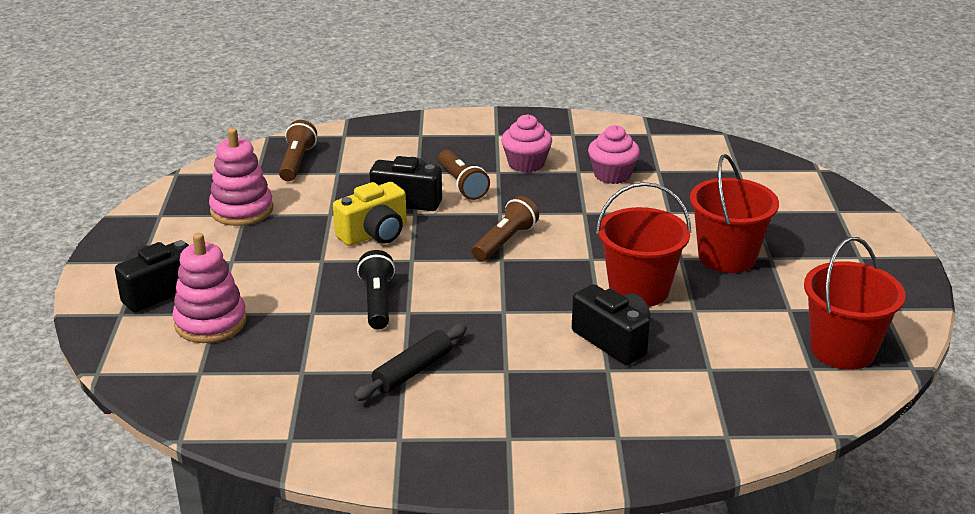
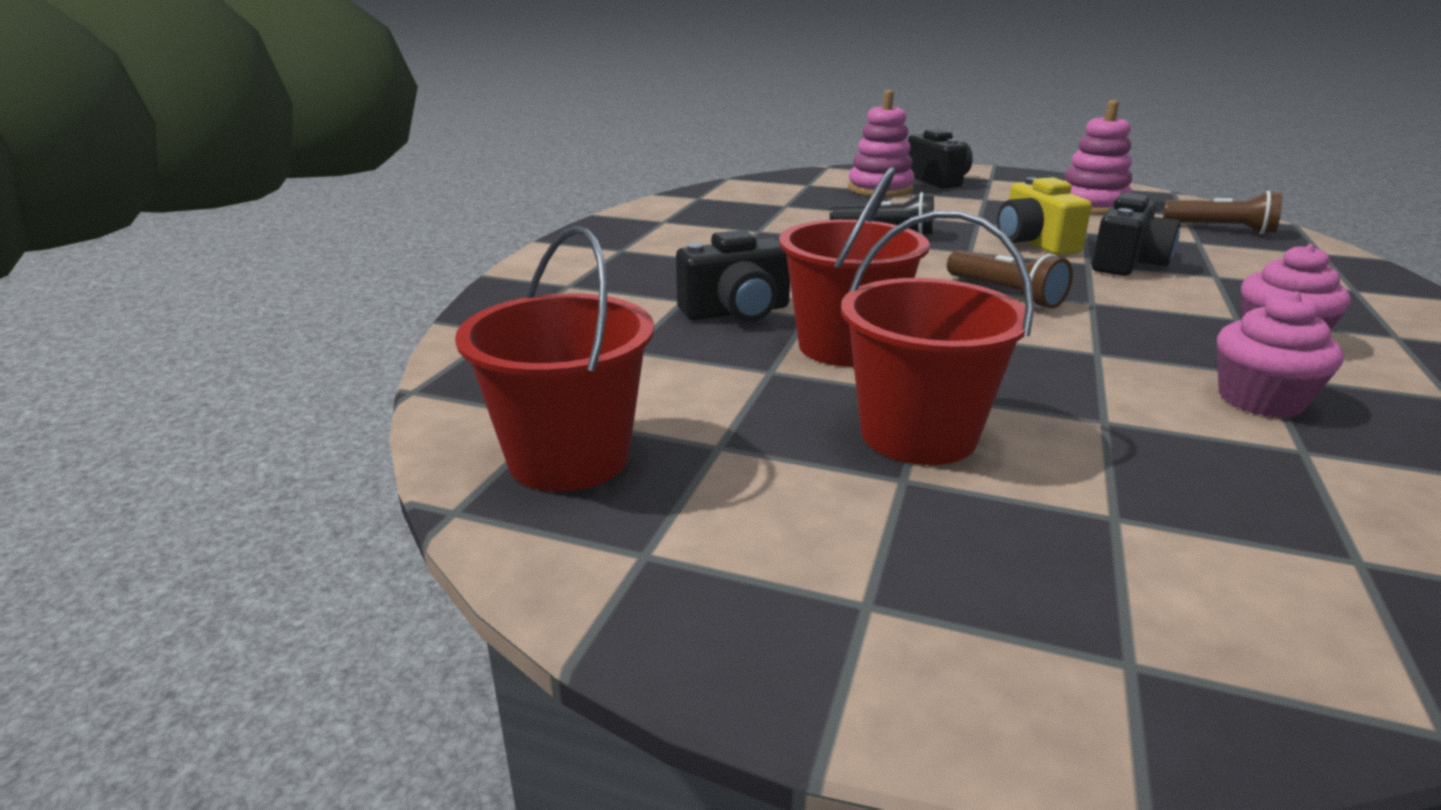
camera: 110 degrees right, 5 degrees down
(412, 371) = (755, 232): black rolling pin -> none
(462, 184) = (1181, 293): brown flashlight -> none

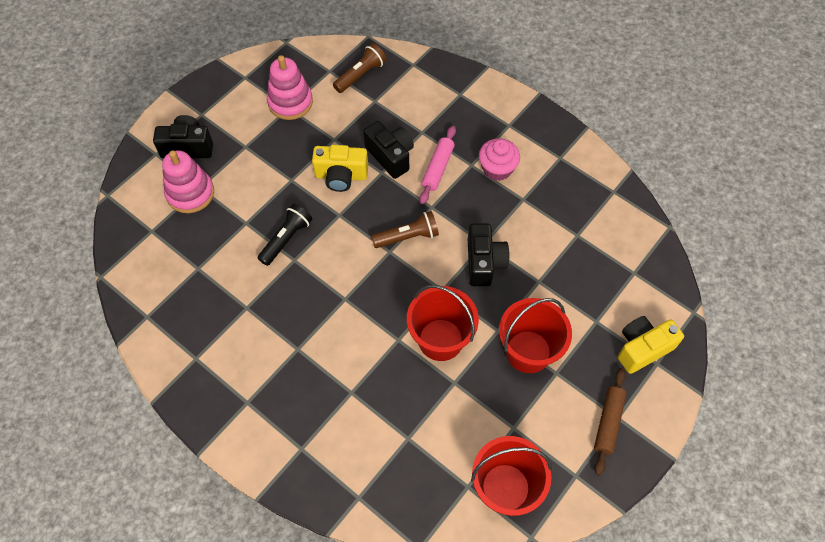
camera: 70 degrees left, 35 degrees up
(736, 312) = (380, 371): black camera -> black camera (484, 262)
(836, 587) = (608, 423): none -> brown rolling pin
(1141, 620) = (642, 348): none -> yellow camera
(1173, 295) = (438, 168): none -> pink rolling pin
(1260, 400) = (541, 218): pink cupcake -> none

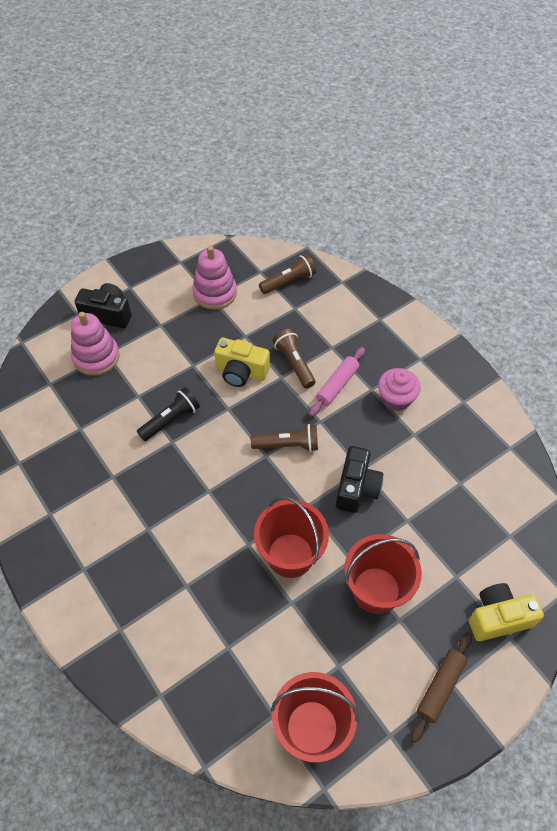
camera: 15 degrees right, 5 degrees down
(390, 156) = (294, 363): black camera -> brown flashlight

